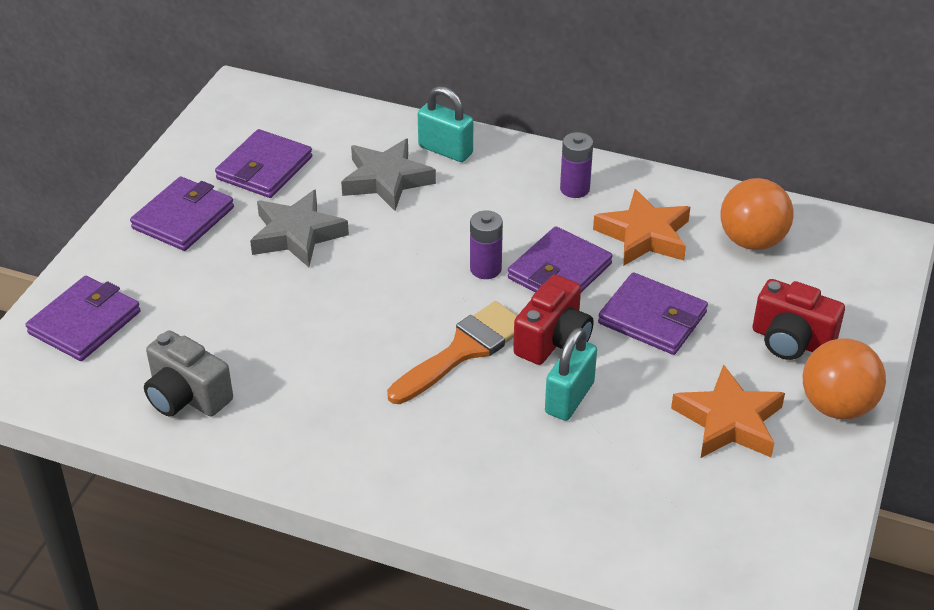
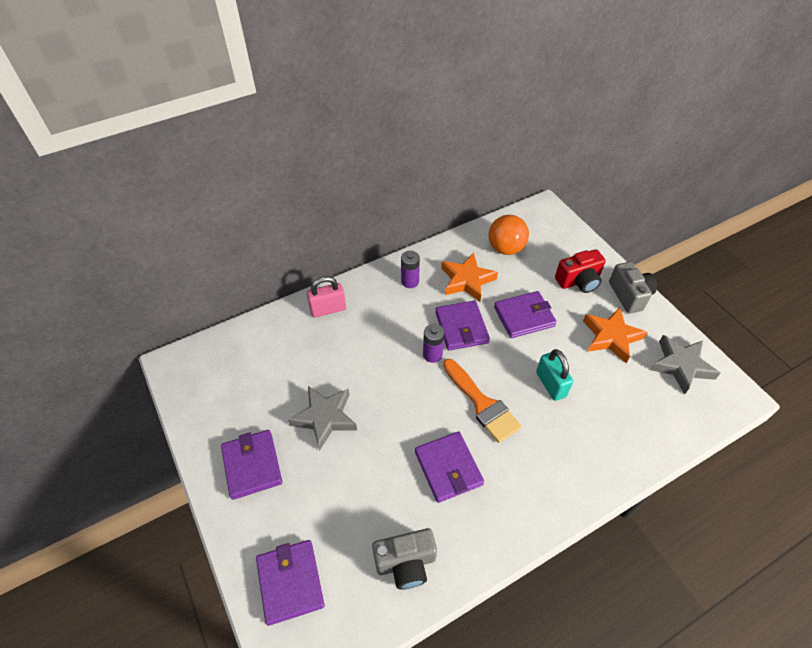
camera: 50 degrees left, 10 degrees up
(264, 168) = (253, 396): purple wallet -> purple wallet (448, 468)
(386, 180) = (324, 349): grey star -> grey star (681, 366)
(445, 150) = (328, 309): turquoise padlock -> pink padlock
(463, 350) = (482, 404): orange brush -> orange brush turned 150 degrees clockwise
(553, 340) = (507, 363): red camera -> none
(836, 406) = (629, 295): orange ball -> grey camera

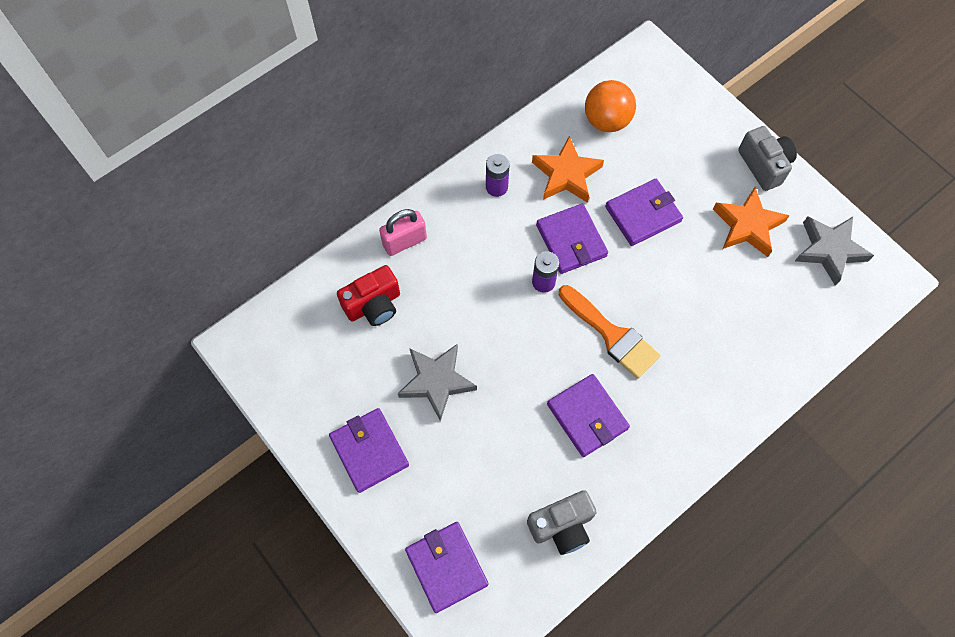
camera: 10 degrees left, 15 degrees up
(551, 384) = (685, 298): turquoise padlock -> none
(578, 281) = (702, 154): red camera -> red camera (373, 305)

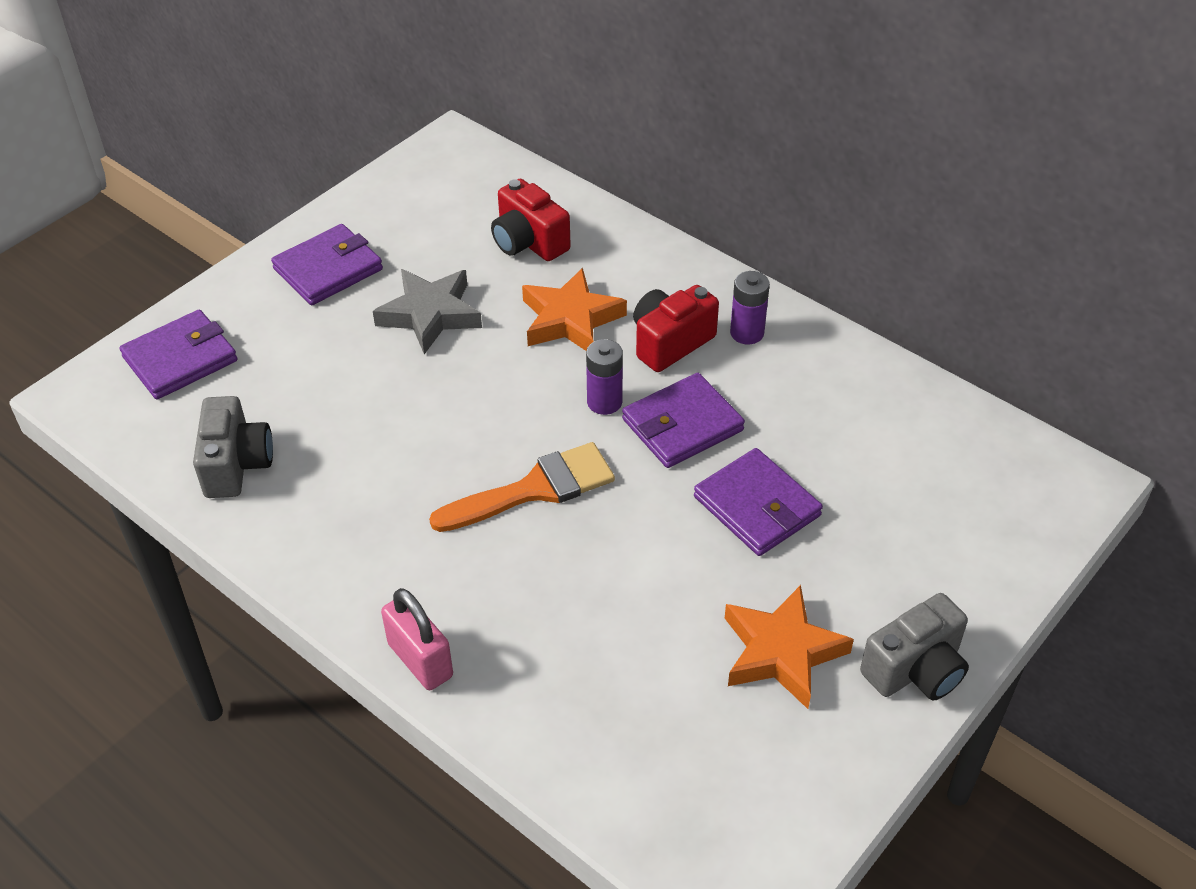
camera: 80 degrees right, 20 degrees down
(404, 241) = (630, 255): pink padlock -> pink padlock (420, 660)
(496, 233) = (670, 342): none -> red camera
(562, 526) = (236, 465): grey camera -> grey camera turned 150 degrees counterclockwise
(566, 174) = (796, 406): orange star -> orange star (570, 319)
(587, 416) = (400, 474): purple wallet -> none
(606, 120) = (916, 443): orange ball -> none
(612, 335) = (535, 489): orange brush -> orange brush turned 150 degrees counterclockwise
(829, 250) = (770, 784): grey star -> none

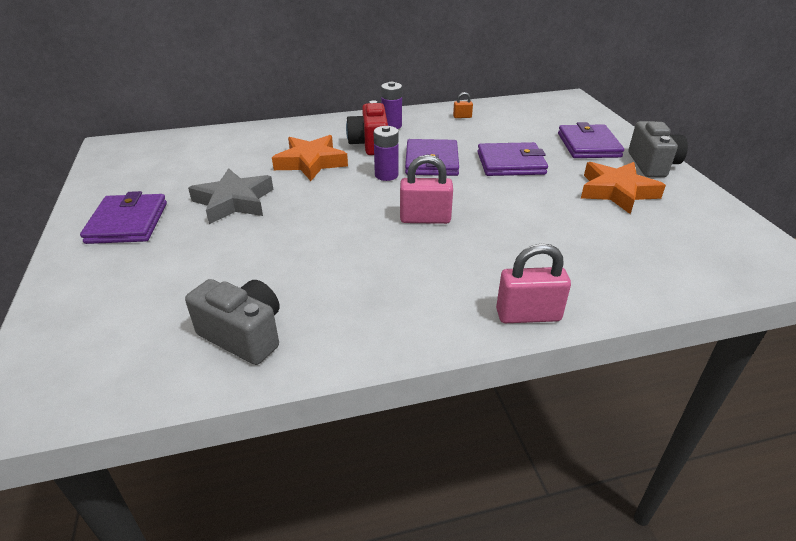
camera: 55 degrees left, 10 degrees down
(180, 359) = (90, 323): purple wallet -> purple wallet (588, 145)
(529, 242) = (233, 153): red camera -> none
(535, 489) = (425, 219): orange brush -> pink padlock
(857, 388) = (462, 117): none -> orange padlock

